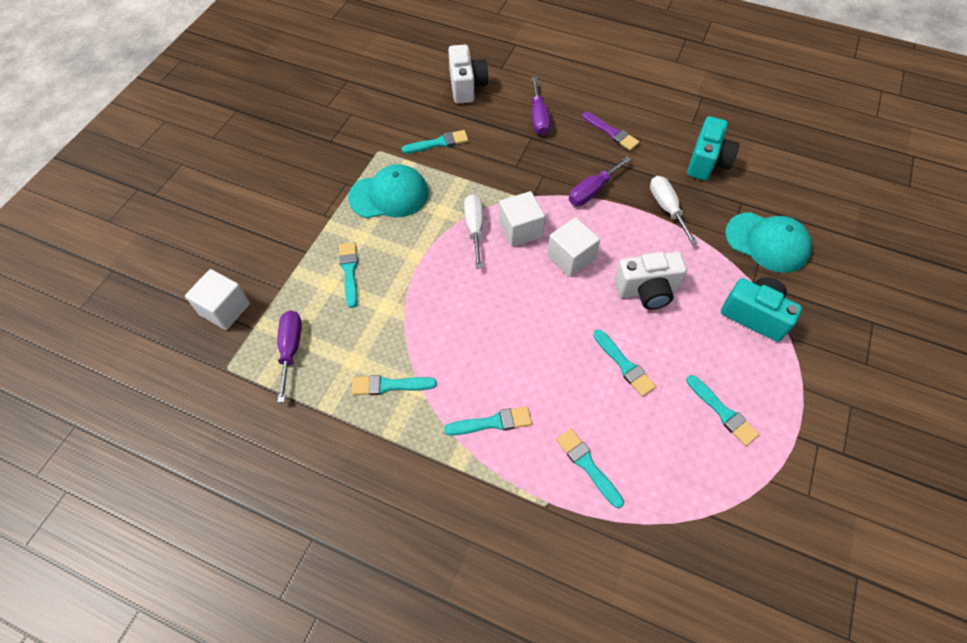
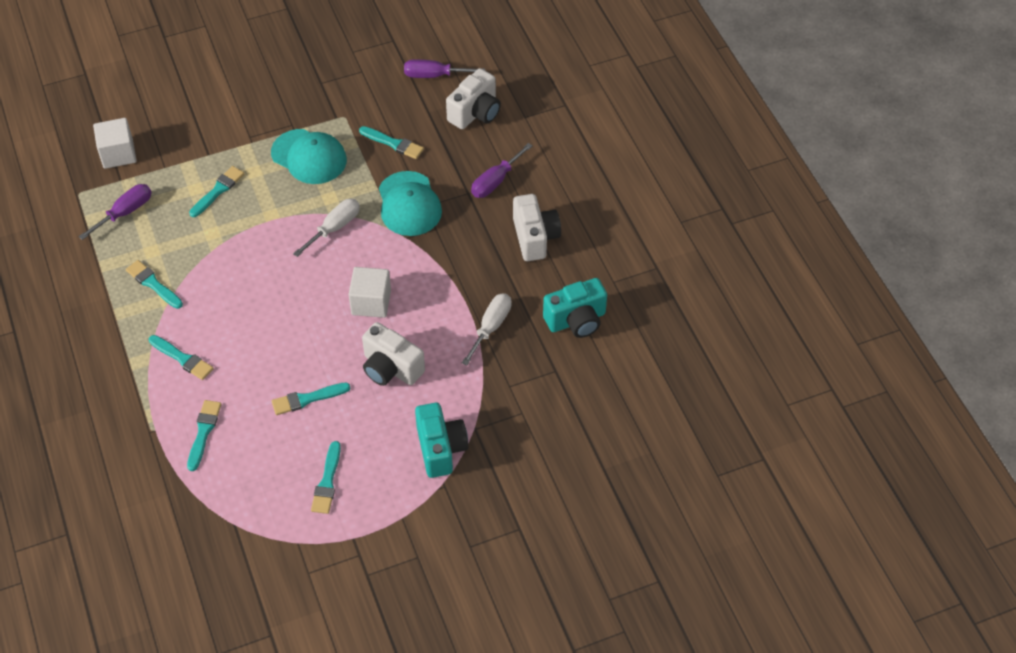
camera: 45 degrees right, 5 degrees down
(520, 230) = (364, 254): white cube -> none
(592, 191) = (454, 269): purple screwdriver -> purple screwdriver (434, 75)
(611, 133) = (535, 238): purple brush -> white camera
(624, 365) = (307, 399): turquoise brush -> turquoise brush turned 60 degrees clockwise
(767, 242) = (528, 413): turquoise cap -> turquoise cap (409, 204)

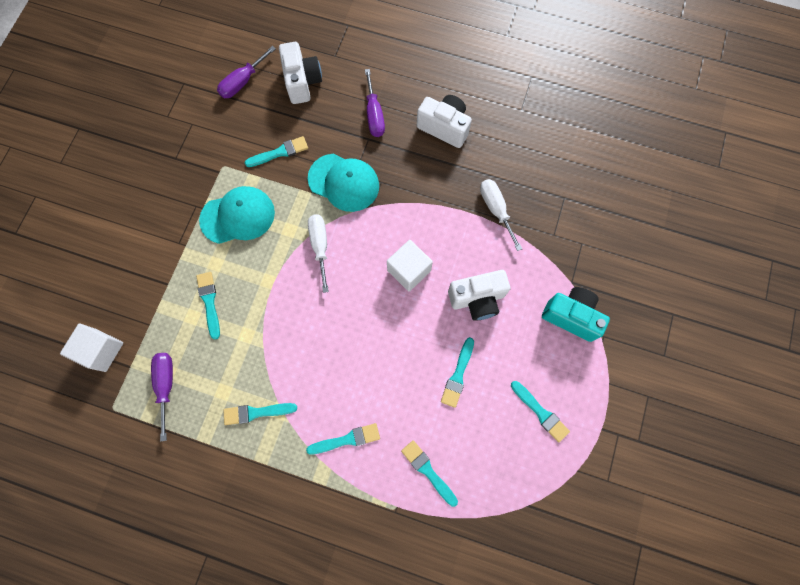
camera: 50 degrees left, 20 degrees up
(576, 320) = (534, 154): turquoise camera -> none

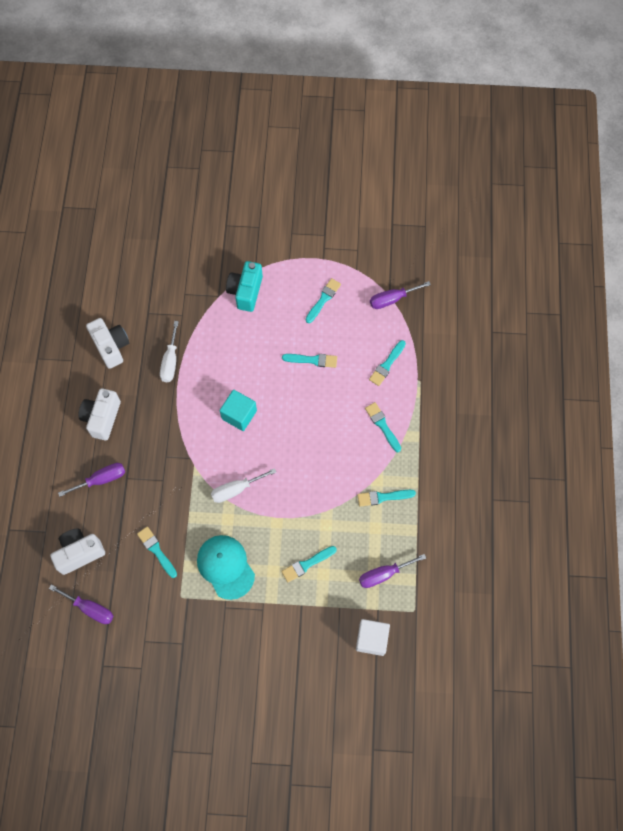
camera: 105 degrees left, 5 degrees down
(256, 412) = (383, 497): turquoise brush -> turquoise brush turned 105 degrees clockwise
(344, 182) = (173, 487): turquoise cap -> none
(409, 270) = (239, 415): white cube -> turquoise cube
(477, 299) = (249, 359): white camera -> white camera (111, 347)
(496, 210) = (170, 361): white screwdriver -> white screwdriver turned 45 degrees counterclockwise
(522, 508) = (392, 299): none -> purple screwdriver

